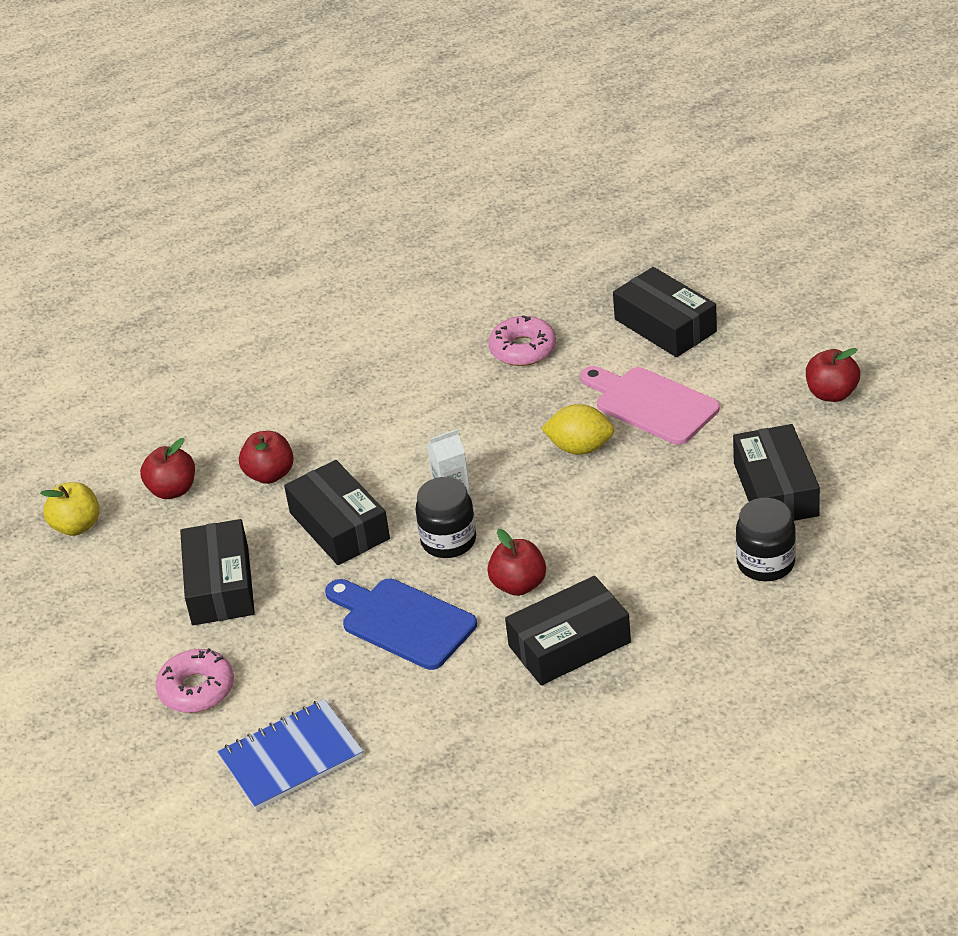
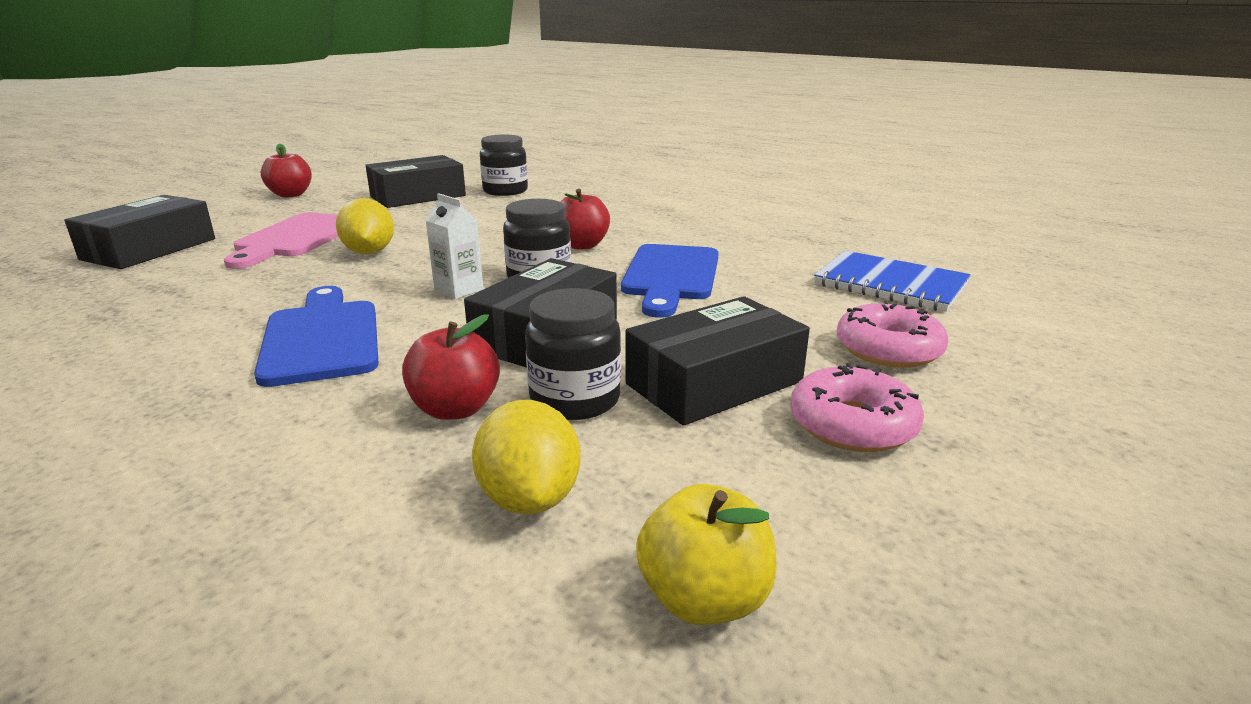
camera: 120 degrees left, 15 degrees down
(172, 490) = (529, 498): red apple -> yellow lemon
(245, 522) = (575, 400): none -> black jar
(404, 424) = (321, 338): none -> blue cutting board
(523, 349) = (162, 302): pink donut -> pink donut (852, 424)
(569, 644) = (637, 223): black box -> none

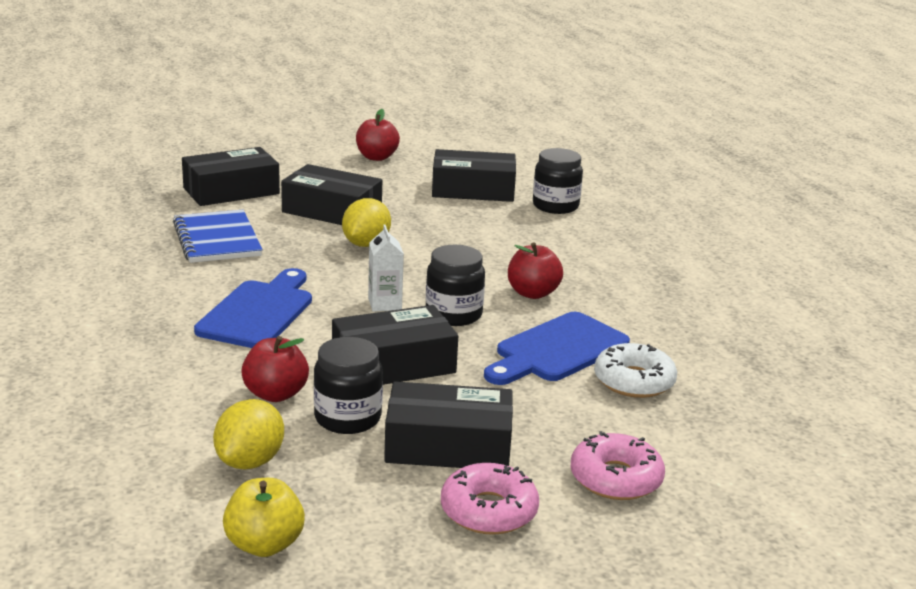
camera: 35 degrees right, 0 degrees up
(296, 238) = (332, 211): pink cutting board -> black box
(765, 277) = (634, 381): none -> white donut
(890, 284) = (733, 431): blue notebook -> blue notebook (217, 239)

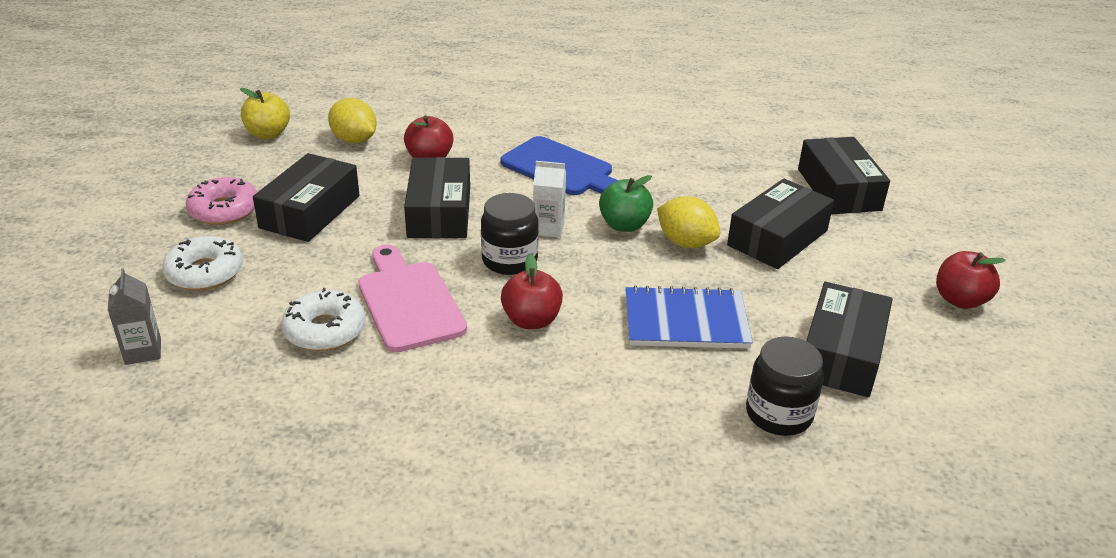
camera: 110 degrees right, 10 degrees up
(217, 239) = (715, 168): blue notebook -> blue notebook (685, 321)
(347, 418) = (377, 180): black jar -> none
(354, 271) = (624, 225): none -> green apple
(557, 350) = (408, 302): blue cutting board -> pink cutting board
(616, 478) = (205, 272): pink donut -> white donut
(758, 470) = (143, 351): none -> grey carton

